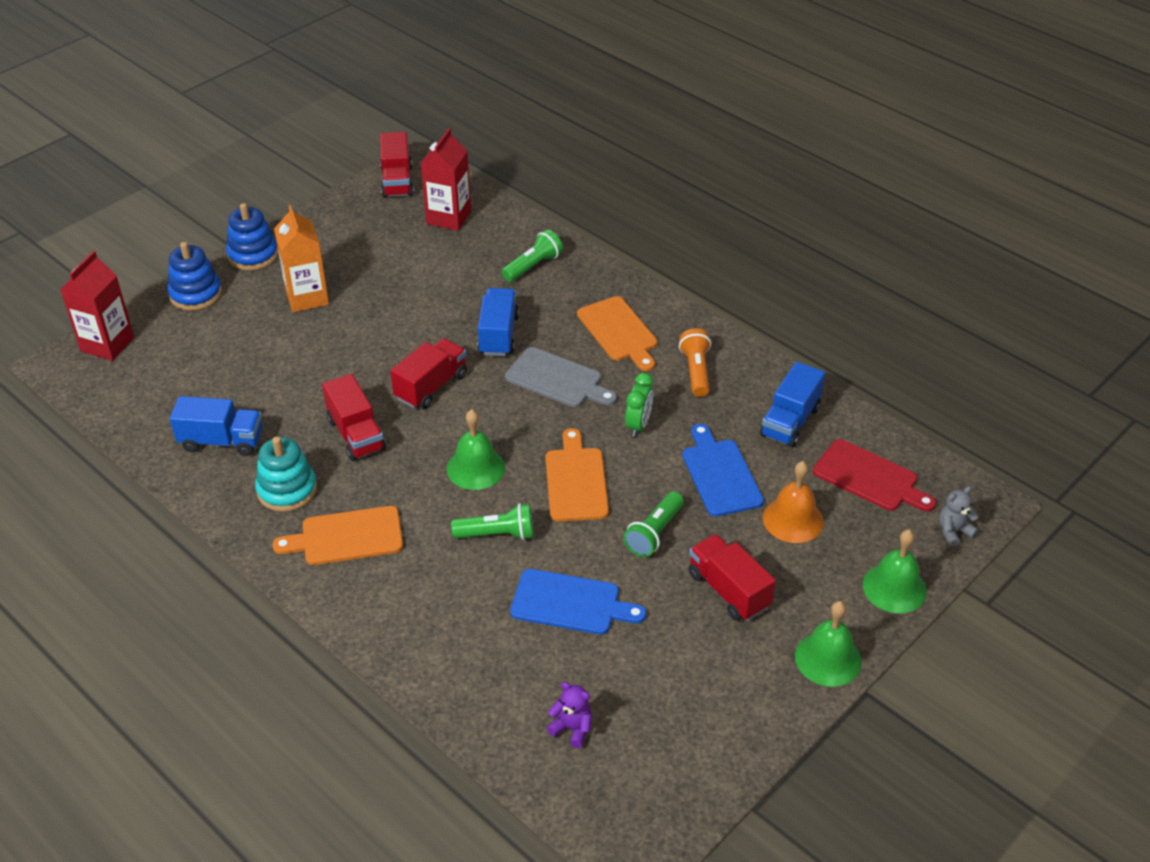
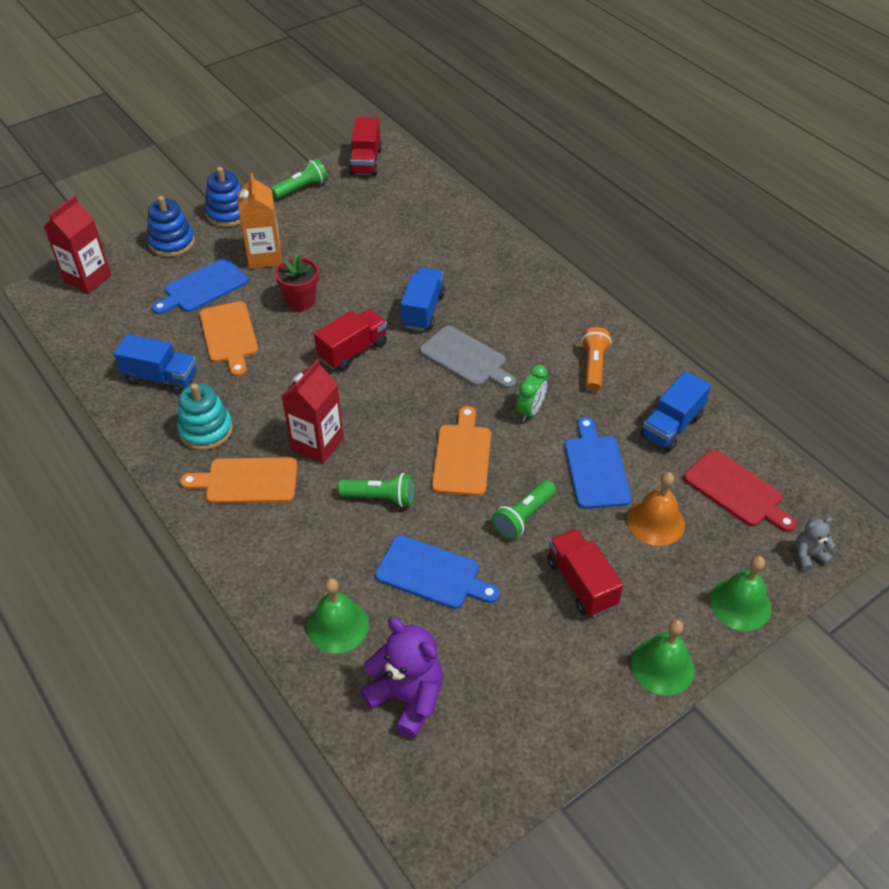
camera: 10 degrees right, 5 degrees up
(244, 339) = (203, 287): none -> blue cutting board
(356, 434) = (277, 387): red truck -> none
(360, 340) = (301, 301): none -> red flower pot
(448, 217) = (403, 199): red carton -> red carton (317, 444)
(475, 468) = (375, 432): green bell -> green bell (337, 626)
(533, 266) = (467, 251): green flashlight -> green flashlight (301, 188)
(572, 728) = (407, 698): purple teddy bear -> purple teddy bear, size x1.94
(619, 332) = (531, 320): orange cutting board -> orange cutting board (229, 335)

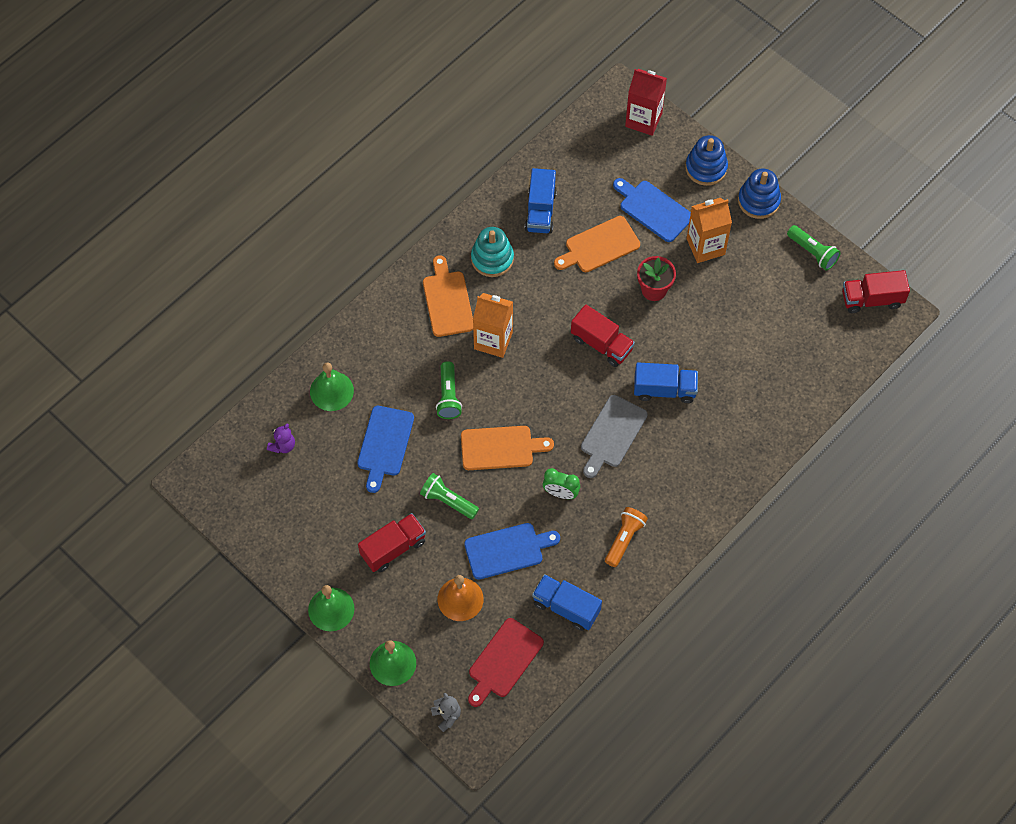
camera: 80 degrees right, 15 degrees up
(317, 444) = (493, 340): red carton -> orange carton
(407, 698) = (283, 445): purple teddy bear -> purple teddy bear, size x0.52
(593, 366) = (624, 539): orange flashlight -> orange flashlight turned 60 degrees counterclockwise

